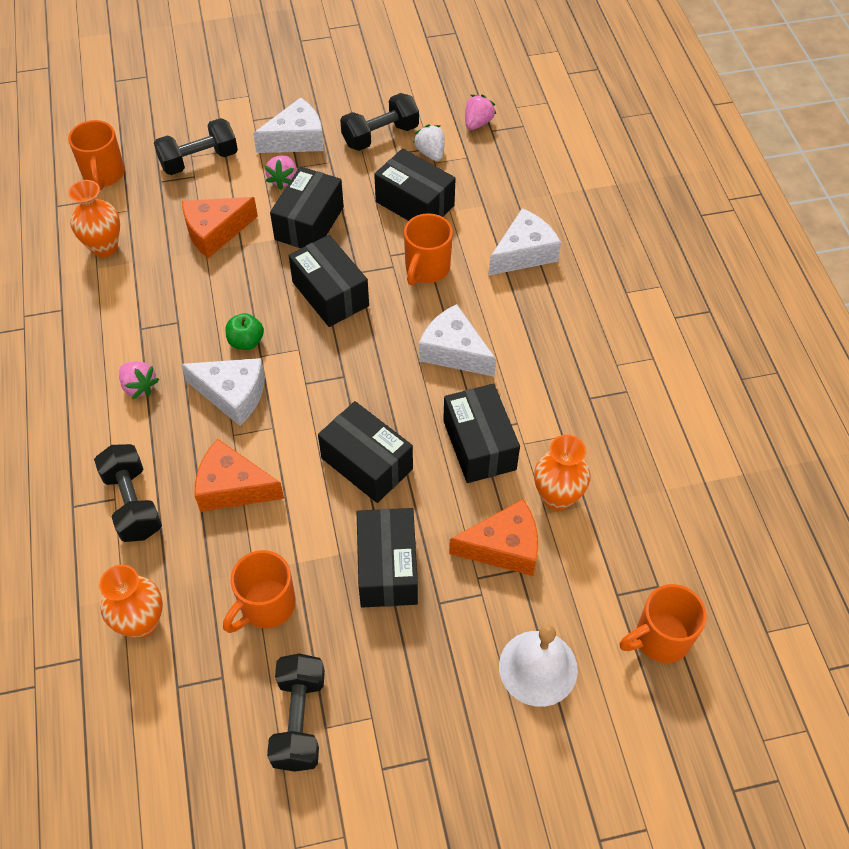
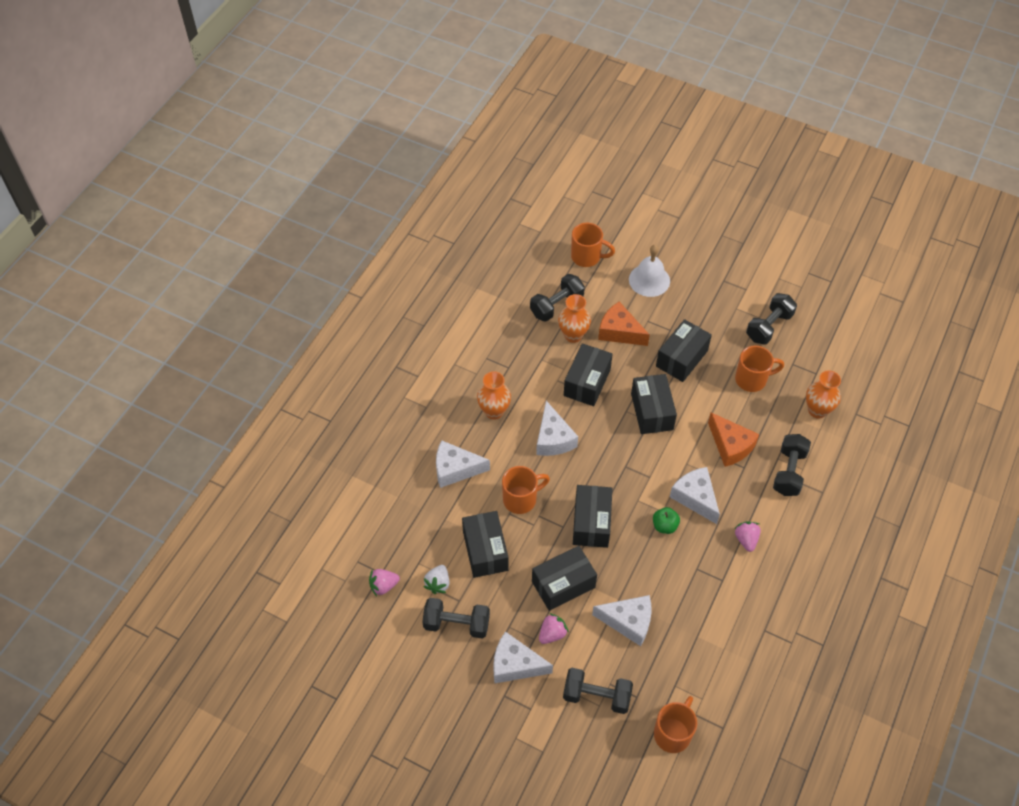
camera: 140 degrees left, 0 degrees up
(104, 247) = (709, 662): orange vase -> orange vase (494, 411)
(215, 232) = (628, 622): orange cheese -> white cheese
(620, 525) = (556, 305): none -> black dumbbell

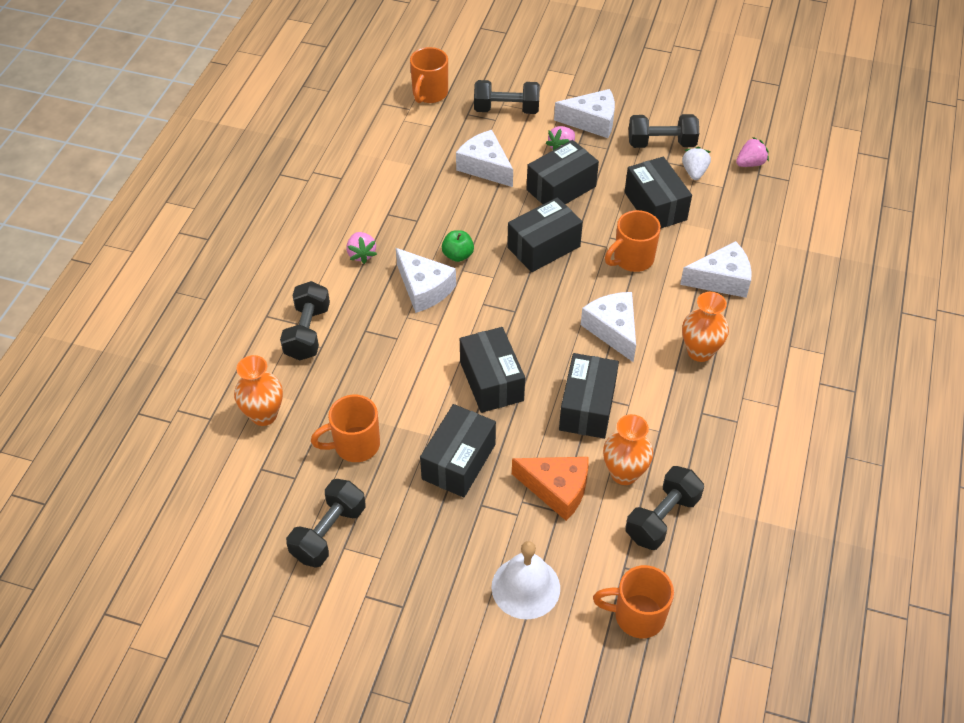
camera: 170 degrees right, 5 degrees down
(591, 523) = (543, 247): black box -> black box turned 60 degrees clockwise
(628, 622) = (485, 167): white cheese -> white cheese turned 45 degrees clockwise
(730, 445) = (383, 353): orange cheese -> none

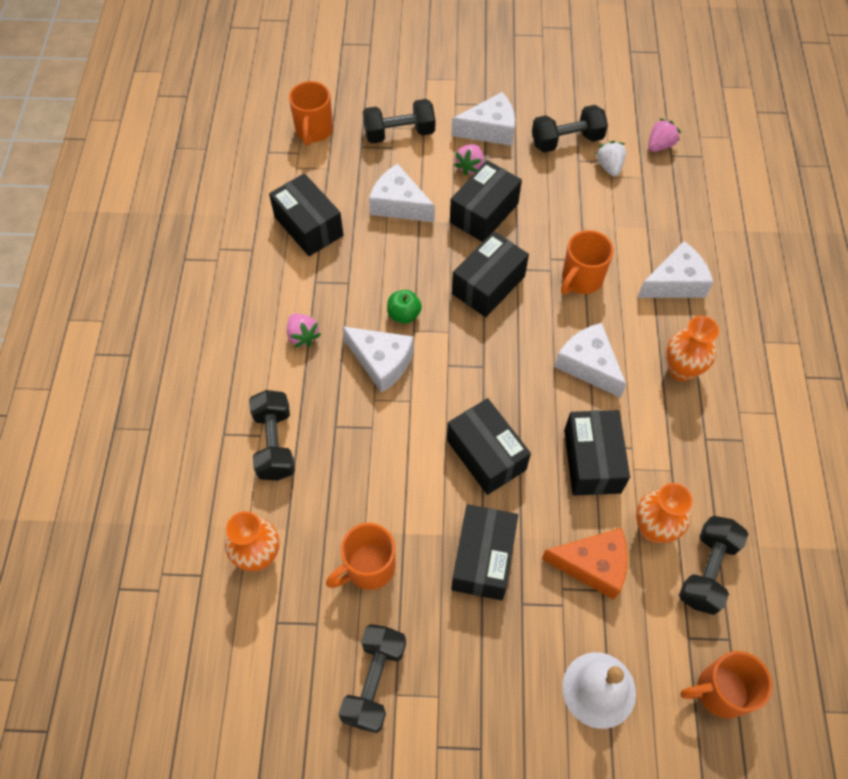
camera: 15 degrees left, 10 degrees up
(655, 206) = (584, 213): black box -> black box (308, 226)

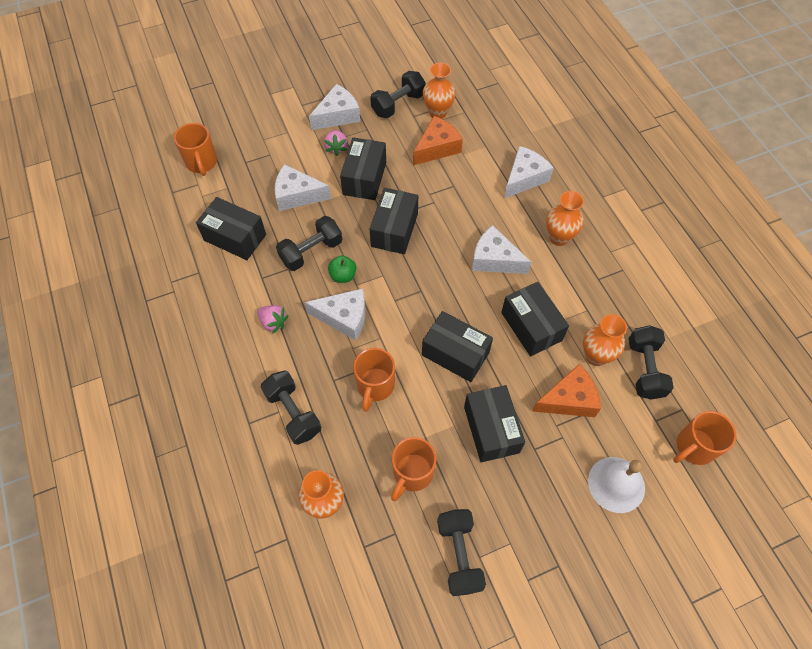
camera: 25 degrees left, 0 degrees up
(399, 133) = (270, 142): black dumbbell -> black dumbbell (311, 251)
(581, 279) = (458, 200): orange mug -> orange mug (375, 386)
(587, 208) = (437, 148): none -> orange cheese
(609, 166) = (438, 112): white strawberry -> orange vase
(660, 145) = (465, 85): pink strawberry -> none

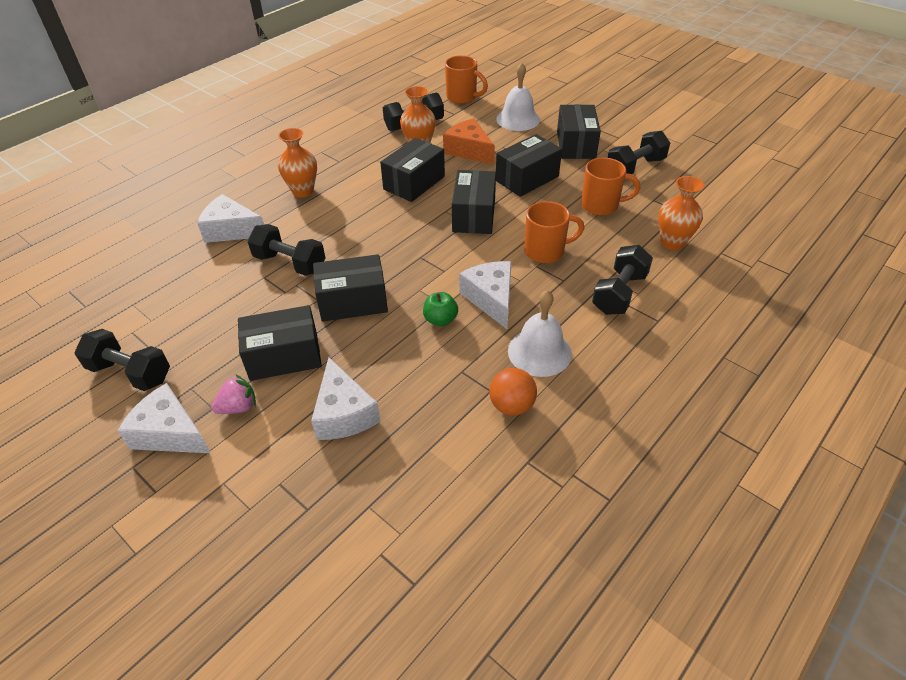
camera: 115 degrees left, 15 degrees down
(202, 163) = (335, 573): orange mug -> none
(235, 237) = (450, 449): black box -> black box (576, 145)
(242, 283) = (511, 406): none -> orange ball
(273, 322) = (539, 352): pink strawberry -> white bell
(311, 251) = (425, 360): black dumbbell -> black dumbbell (290, 263)
(437, 148) = (206, 308): orange cheese -> none
(438, 112) = (139, 328): orange vase -> none
(494, 259) = (352, 221): white cheese -> none

